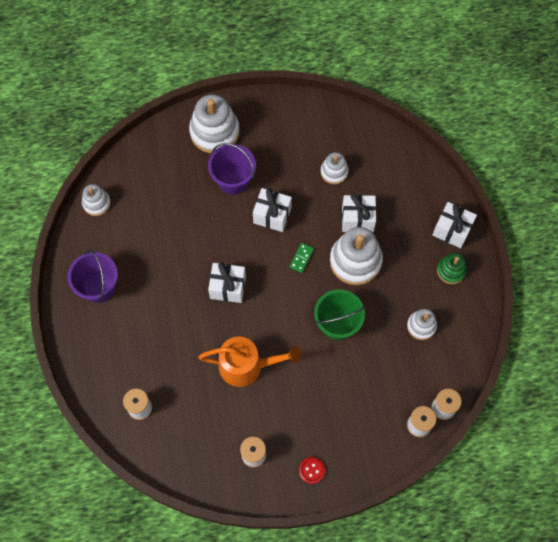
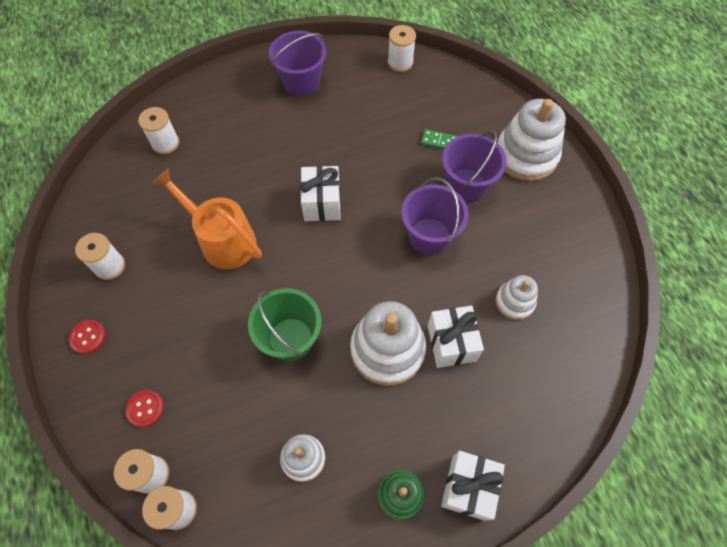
camera: 80 degrees right, 5 degrees down
(96, 203) = (400, 62): white stacking toy -> white spool
(246, 366) = (223, 240): orange watering can -> orange watering can turned 135 degrees clockwise
(272, 215) = (429, 236): white gift -> purple bucket
(301, 258) = (377, 280): green domino -> green domino (439, 141)
(373, 428) = (145, 408): none -> red button

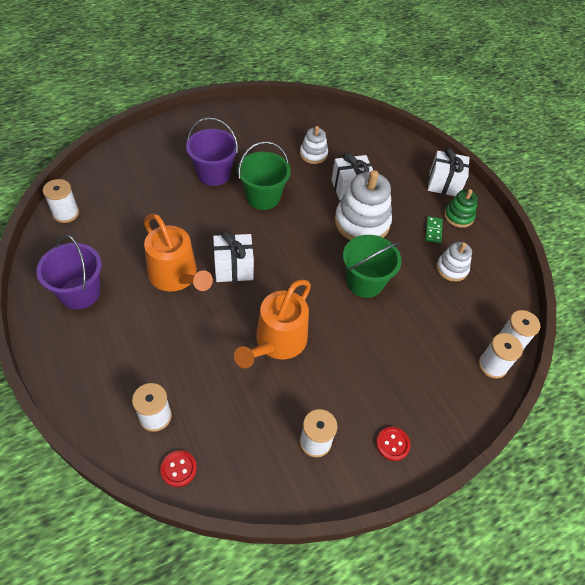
camera: 100 degrees left, 10 degrees down
(145, 408) = (444, 379): red button -> red button (178, 469)
(314, 153) = (176, 276): none -> orange watering can
(429, 236) = (263, 197): purple bucket -> green bucket
(439, 141) = (167, 188): green domino -> green domino (433, 231)
(526, 155) = (184, 138): white stacking toy -> none

